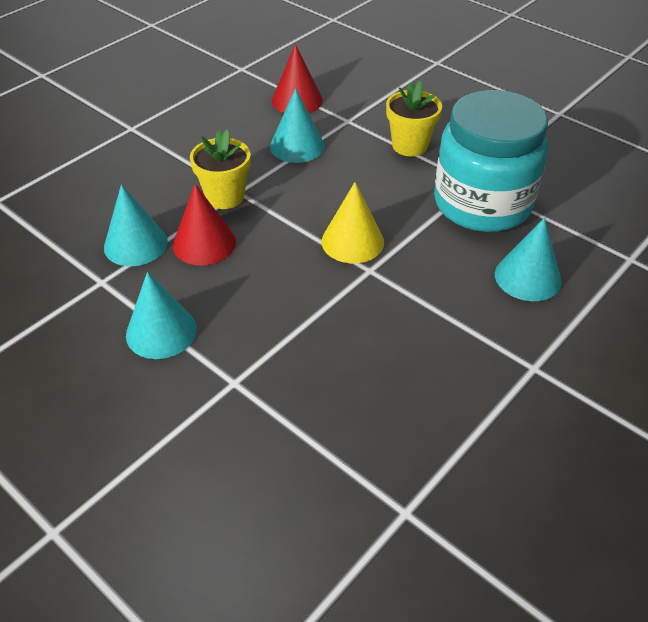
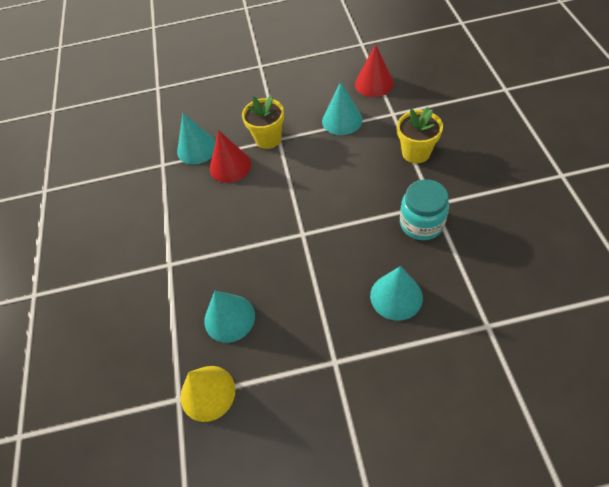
camera: 45 degrees right, 10 degrees up
(161, 331) = (163, 212): turquoise cone -> turquoise cone (229, 318)
(352, 241) = (311, 208): yellow cone -> yellow cone (207, 393)
(482, 204) = (421, 223): turquoise jar -> turquoise jar, size x0.56

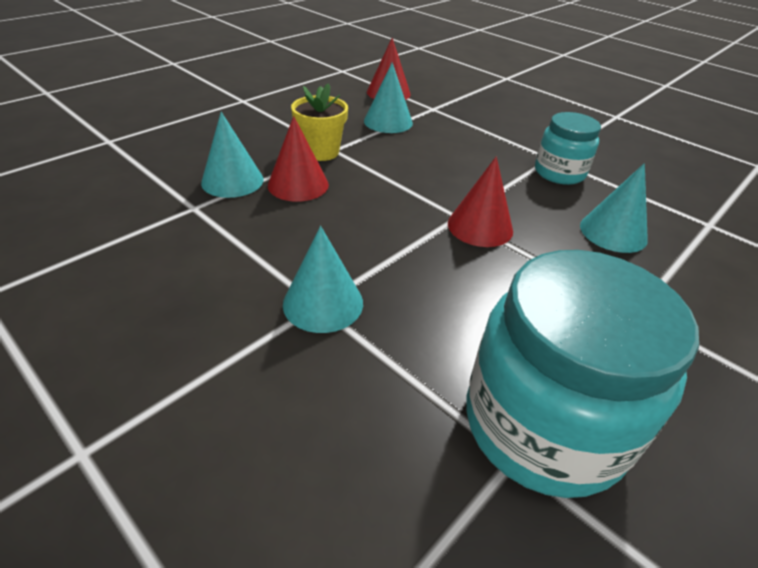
camera: 45 degrees left, 15 degrees down
(207, 393) = (543, 424): yellow cone -> turquoise jar
(229, 318) = (470, 326): turquoise cone -> turquoise cone (323, 303)
(307, 249) = (480, 226): none -> red cone
(416, 152) = (488, 128): yellow flower pot -> none

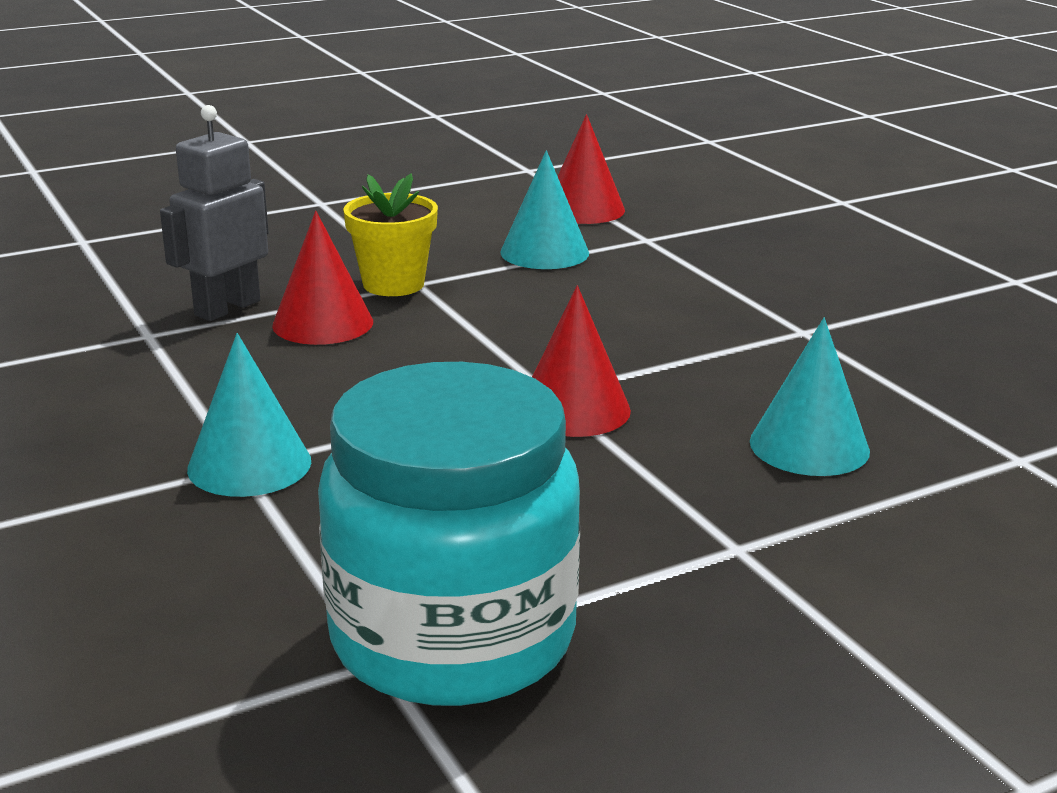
camera: 20 degrees right, 15 degrees down
(232, 181) = (227, 308): turquoise cone -> grey robot
(559, 173) = (795, 354): turquoise jar -> none

